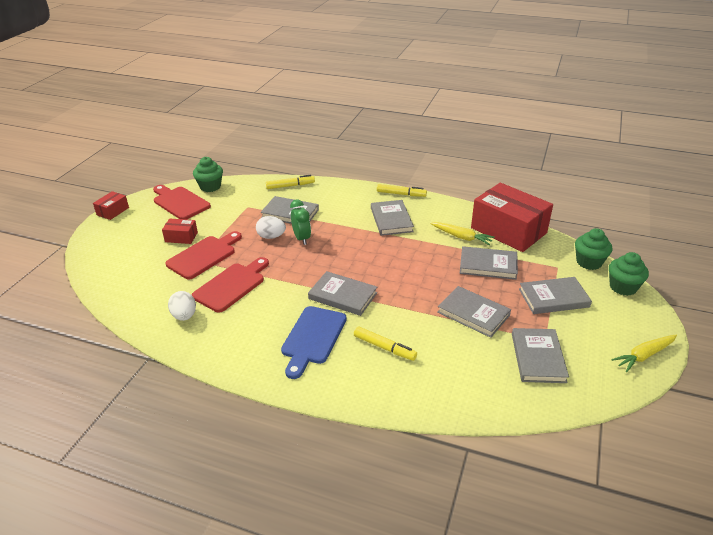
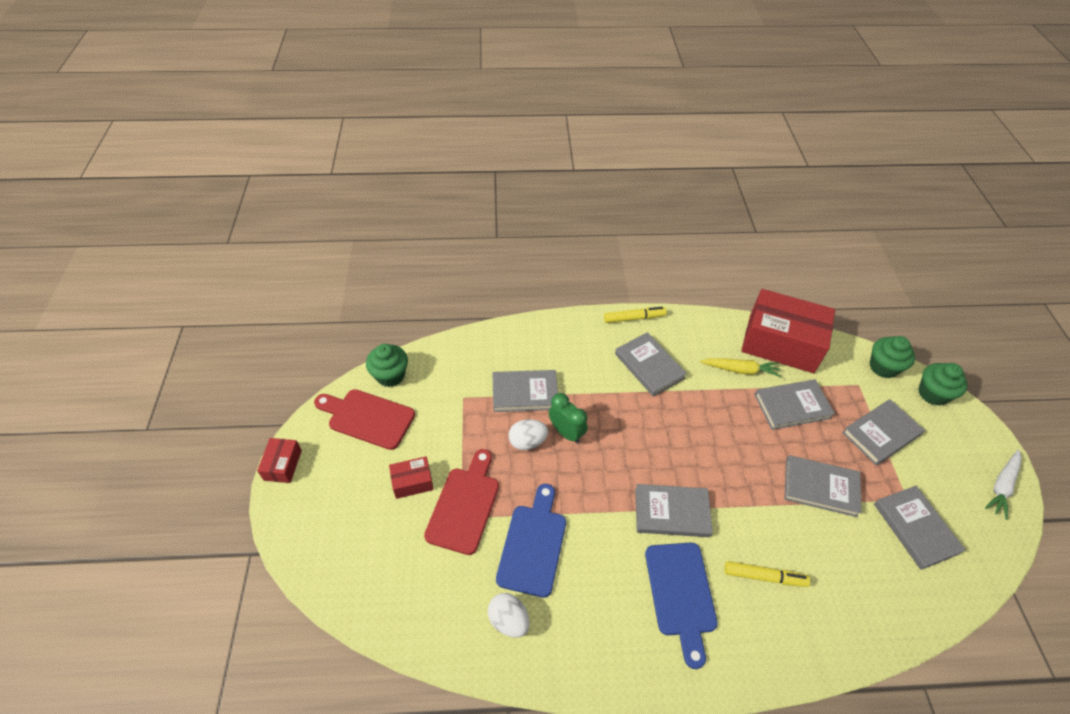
camera: 25 degrees left, 15 degrees up
(231, 285) = (533, 544): red cutting board -> blue cutting board
(290, 186) = (494, 342): yellow marker -> none
(644, 356) = (1002, 486): yellow carrot -> white carrot

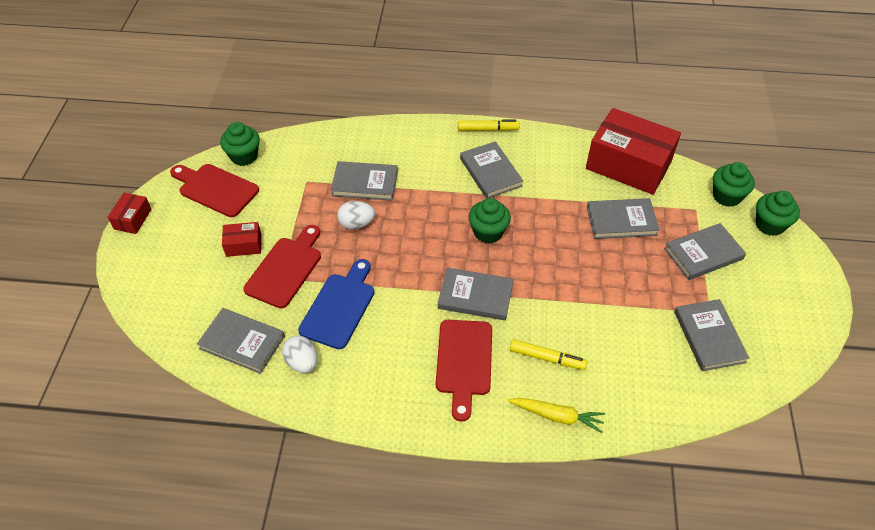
camera: 10 degrees right, 0 degrees up
(566, 432) = (395, 220): green clock -> none
(665, 435) = (488, 232): none -> green cupcake
(681, 594) = (464, 362): blue cutting board -> red cutting board
(740, 370) = (579, 184): yellow carrot -> yellow carrot (557, 416)
(820, 487) = (626, 292): grey book -> grey book (242, 342)
(1002, 486) = (811, 312): white carrot -> none

